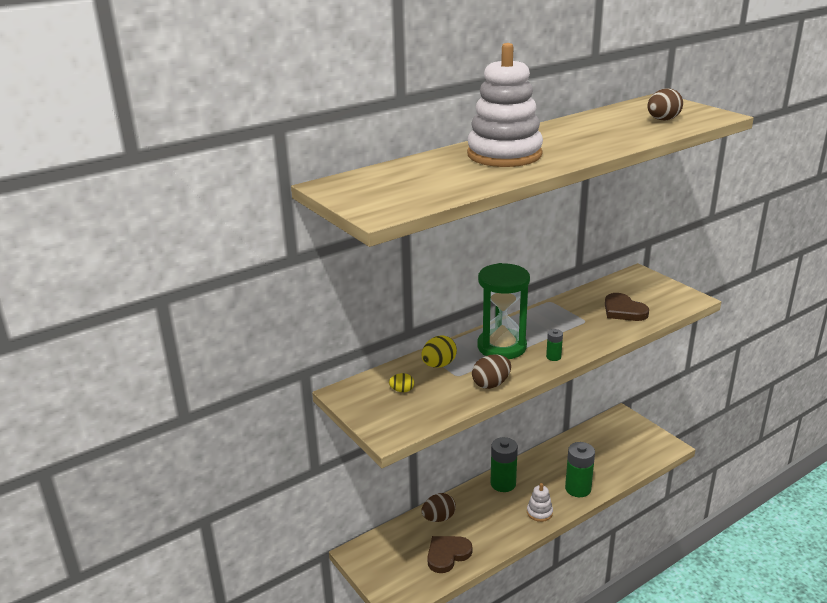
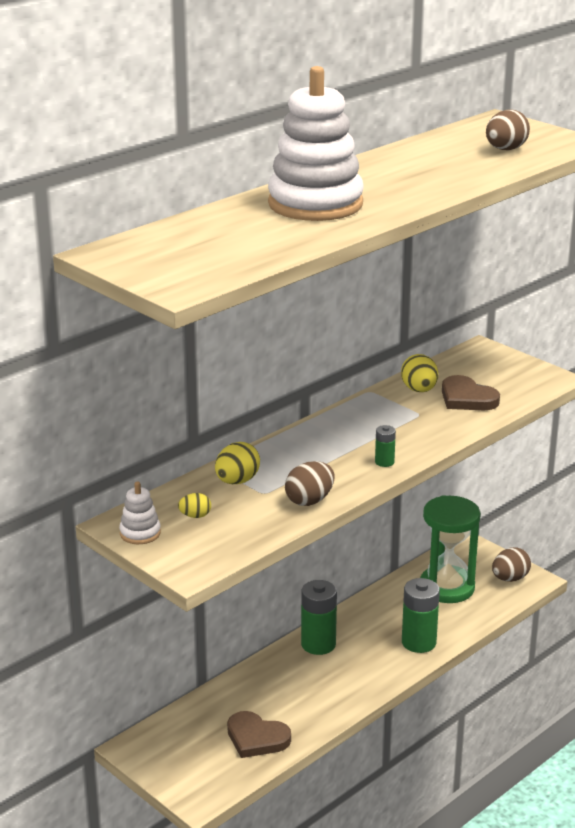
camera: 10 degrees left, 0 degrees up
(438, 518) = (237, 694): brown egg -> brown egg (510, 578)
(447, 555) = (256, 738): brown heart -> brown heart turned 105 degrees counterclockwise
(501, 347) = (315, 453): green hourglass -> green hourglass (447, 587)
(539, 512) = (371, 676): white stacking toy -> white stacking toy (140, 533)
(587, 302) = (419, 390): none -> yellow egg

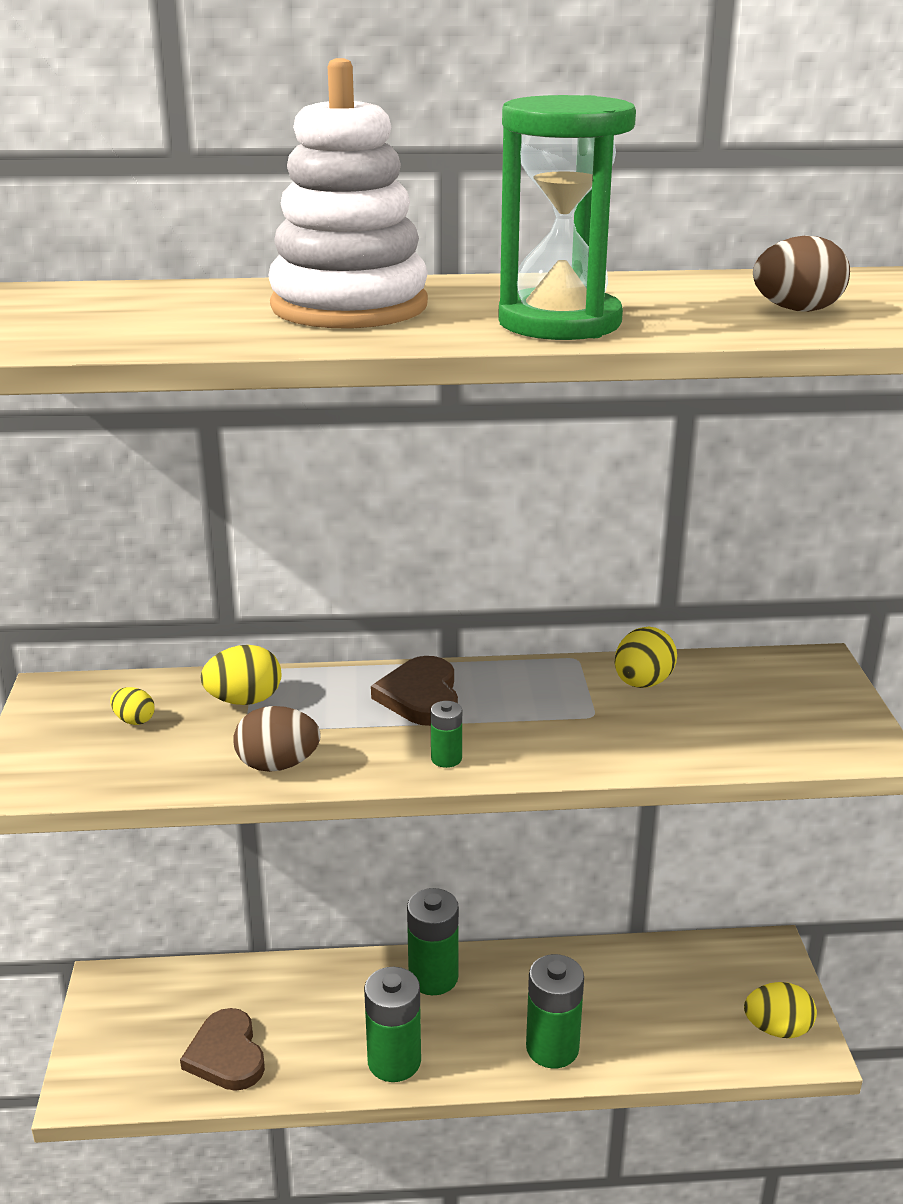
camera: 40 degrees right, 0 degrees up
(140, 533) = (51, 712): white stacking toy -> none
(349, 691) = (394, 1061): none -> green battery
(447, 587) = (676, 993): green hourglass -> green hourglass (559, 322)
(467, 398) = (692, 722): brown heart -> brown heart (420, 696)
(510, 578) = (777, 1029): brown egg -> yellow egg

